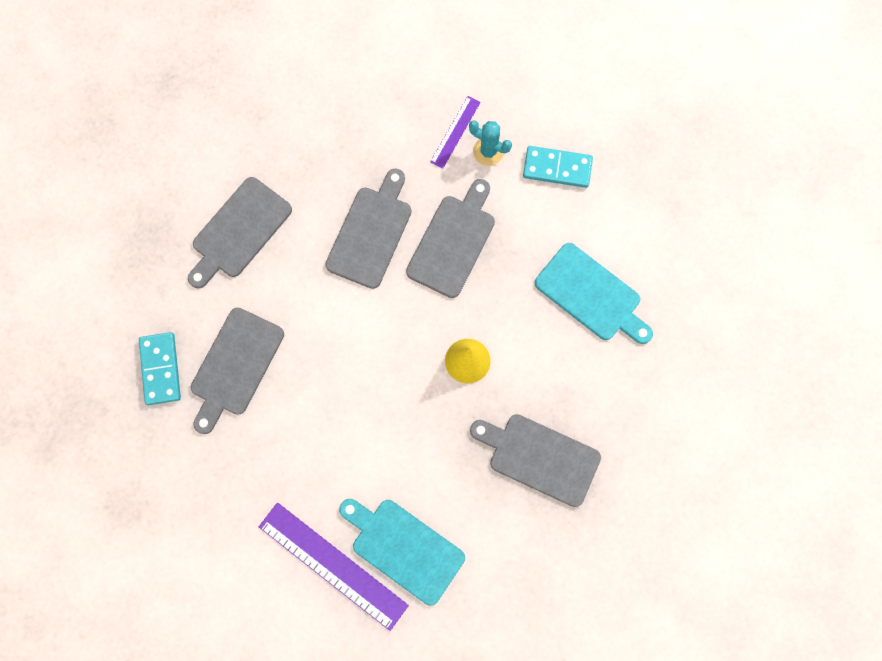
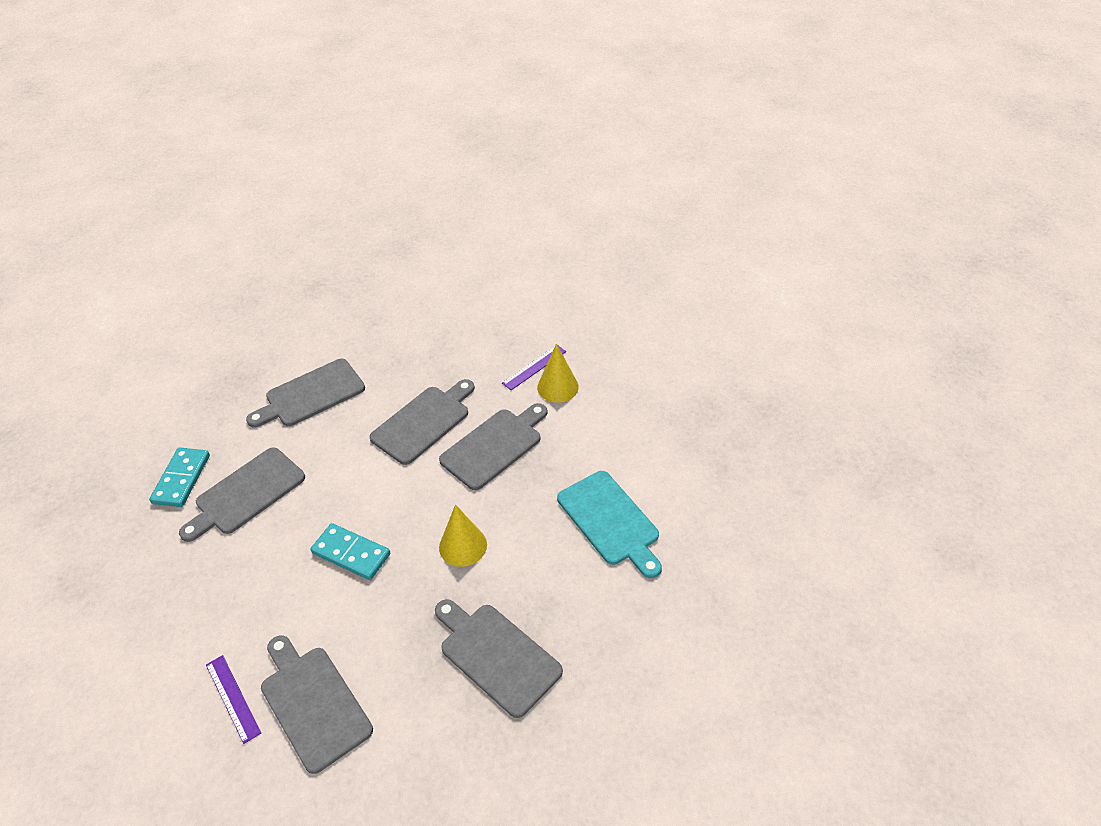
camera: 20 degrees right, 30 degrees down
(333, 565) = (233, 698): purple ruler -> purple ruler, size x0.53
(404, 548) = (313, 703): turquoise cutting board -> grey cutting board
(488, 151) = (557, 387): turquoise cactus -> yellow cone
(557, 168) = (616, 413): turquoise domino -> turquoise domino (351, 553)

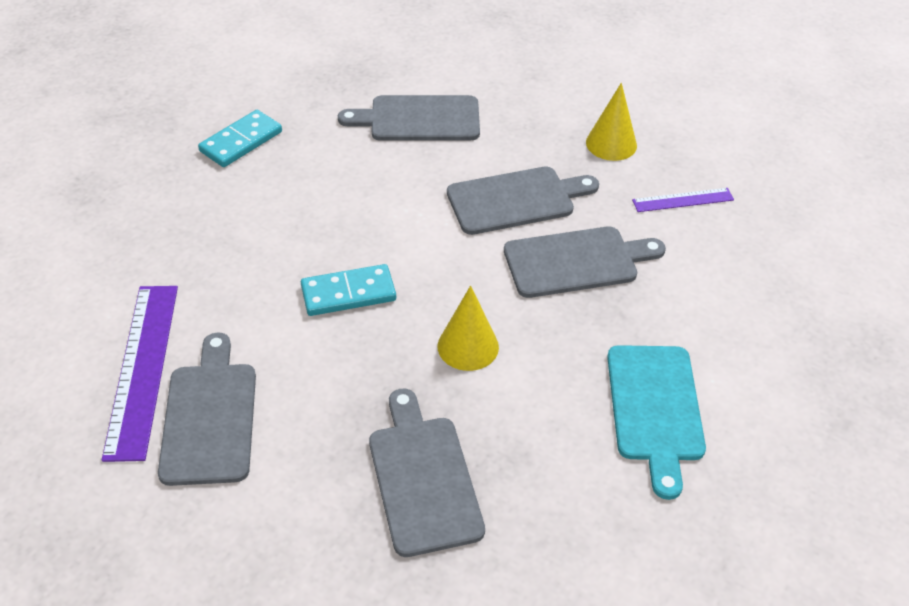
camera: 30 degrees right, 0 degrees up
(233, 698) = (143, 368): purple ruler -> purple ruler, size x1.87
(246, 493) = (290, 184): grey cutting board -> none
(351, 553) = (348, 293): turquoise domino -> turquoise domino turned 75 degrees counterclockwise
(557, 387) = (695, 234): yellow cone -> yellow cone (611, 144)

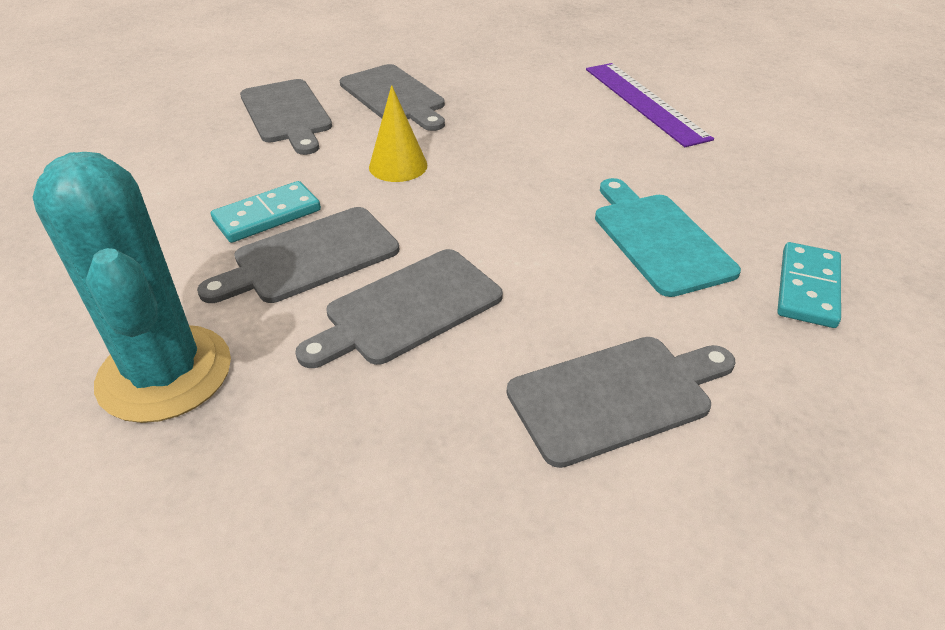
camera: 160 degrees right, 5 degrees down
(210, 417) = (567, 92): grey cutting board -> grey cutting board (286, 114)
(348, 293) = (533, 176): turquoise domino -> turquoise domino (267, 216)
(611, 144) = (285, 445): yellow cone -> none
(655, 409) = (216, 163): turquoise cutting board -> turquoise cutting board (659, 239)
(683, 200) = (165, 373): purple ruler -> turquoise cactus

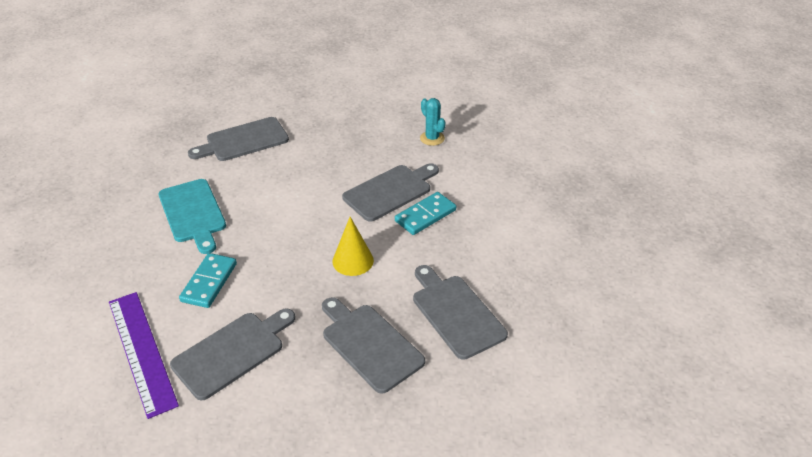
camera: 175 degrees right, 0 degrees up
(165, 373) = (432, 138): turquoise cactus -> turquoise cactus, size x0.45
(407, 308) = (333, 169): grey cutting board -> grey cutting board (232, 352)
(808, 288) = (128, 189): turquoise domino -> turquoise domino (209, 282)

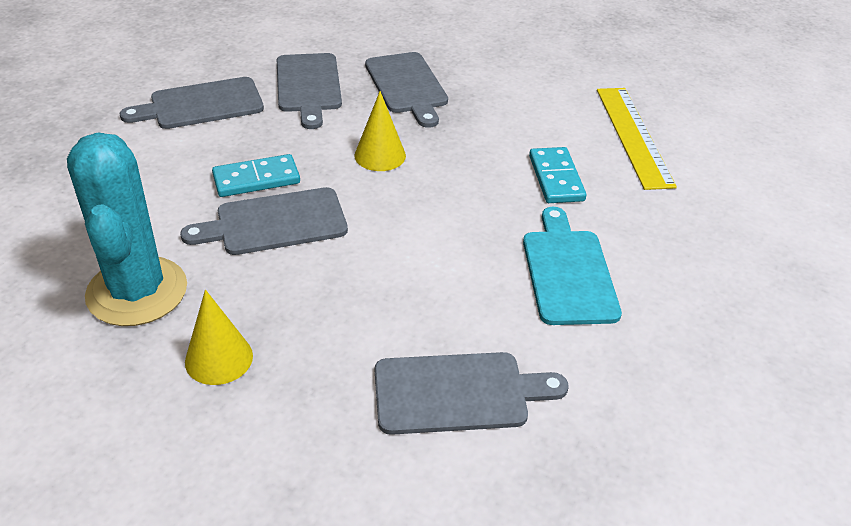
camera: 160 degrees left, 0 degrees up
(142, 351) = (633, 136): purple ruler -> yellow ruler
(209, 282) = (556, 178): turquoise domino -> turquoise domino turned 45 degrees counterclockwise
(232, 352) = (541, 113): grey cutting board -> grey cutting board (201, 104)
(366, 124) = (219, 358): none -> yellow cone
(432, 138) = (137, 291): turquoise cactus -> turquoise cactus, size x2.20

